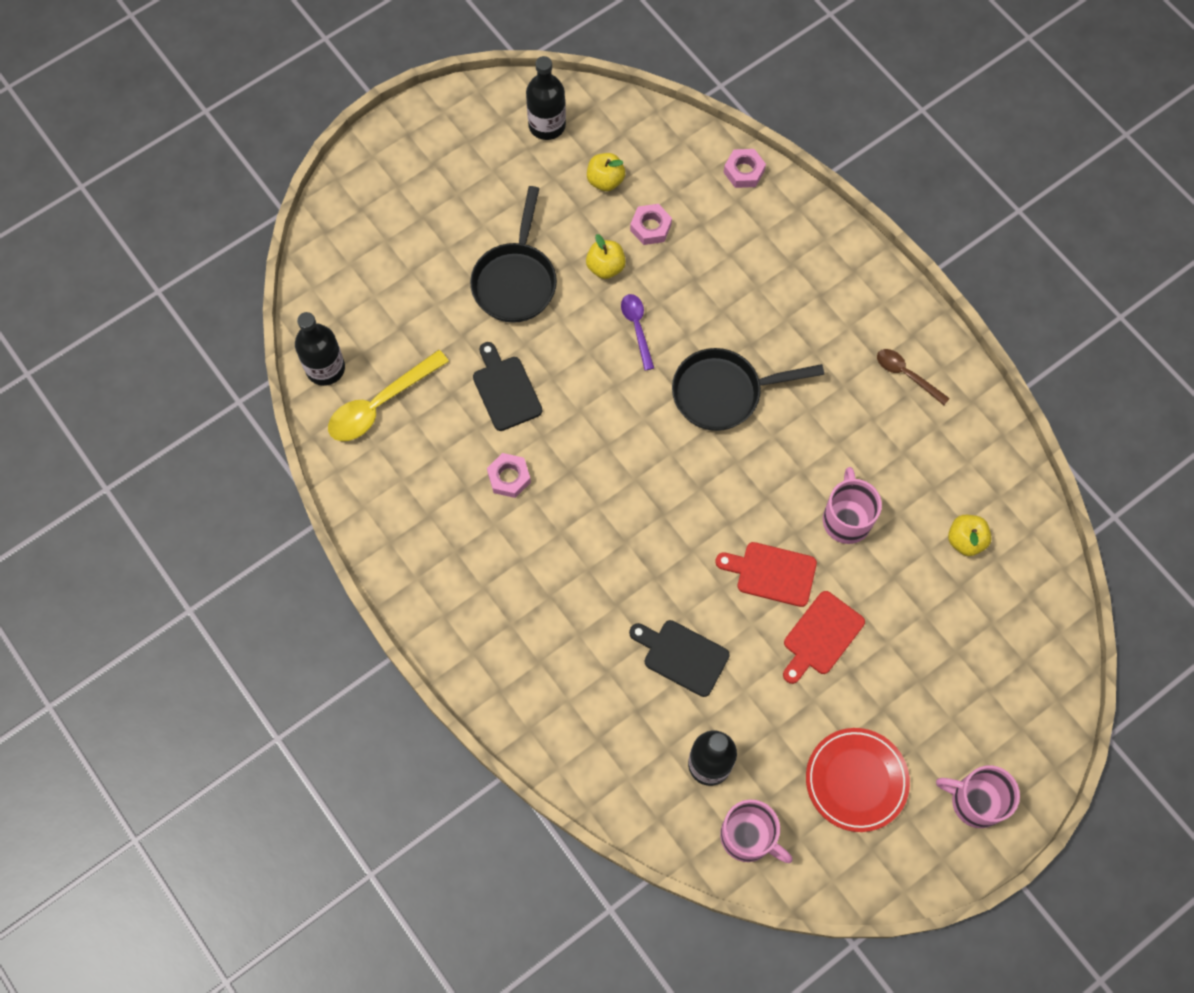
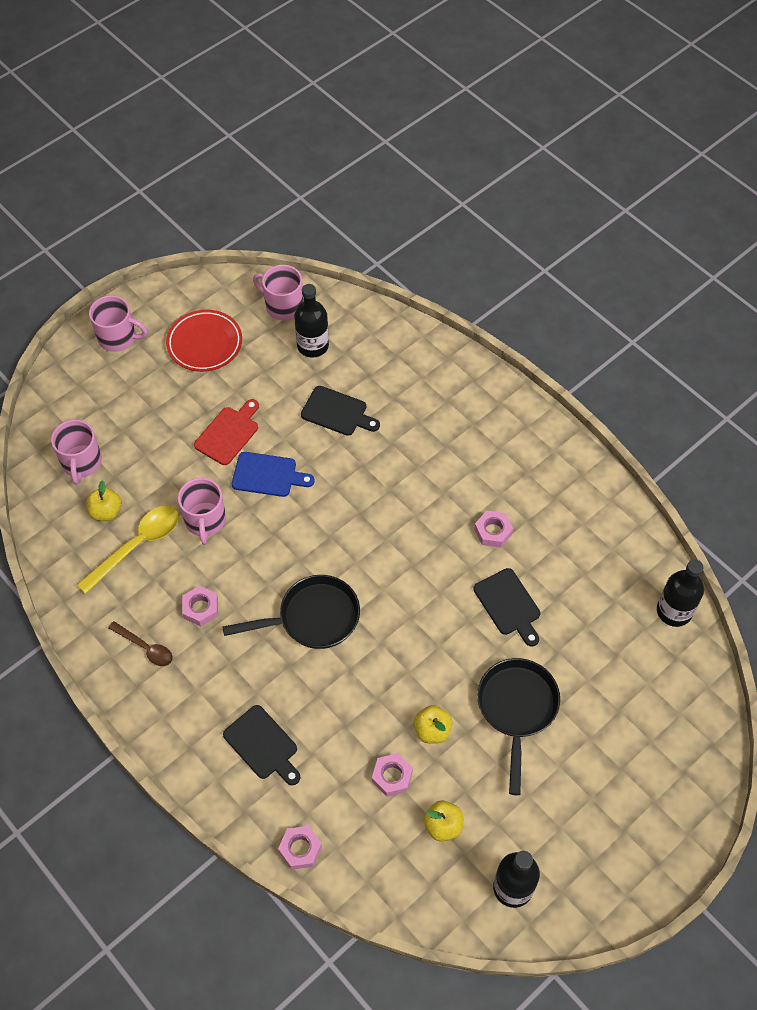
camera: 175 degrees right, 10 degrees down
(380, 404) = (617, 584): yellow spoon -> yellow spoon (137, 546)
(637, 328) = (396, 672): purple spoon -> none
(771, 573) = (268, 475): red cutting board -> blue cutting board
(779, 266) = (263, 745): none -> black cutting board
(848, 413) = (201, 608): none -> pink nut
(1003, 609) = (81, 463): none -> pink mug

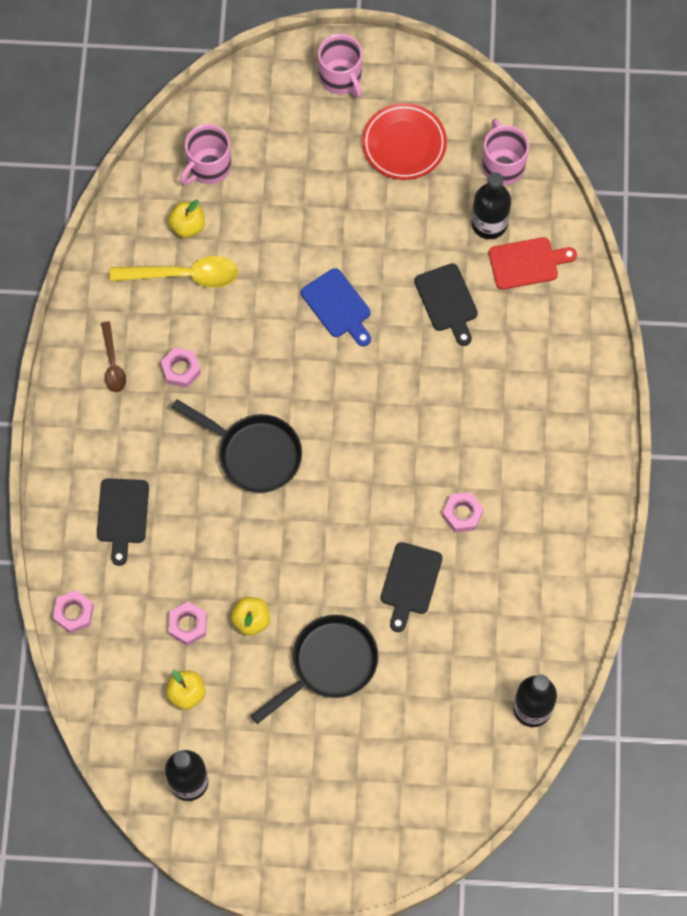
camera: 45 degrees right, 10 degrees up
(205, 521) = (253, 301): pink mug -> none
(228, 433) = (343, 242): red cutting board -> red cutting board (527, 263)

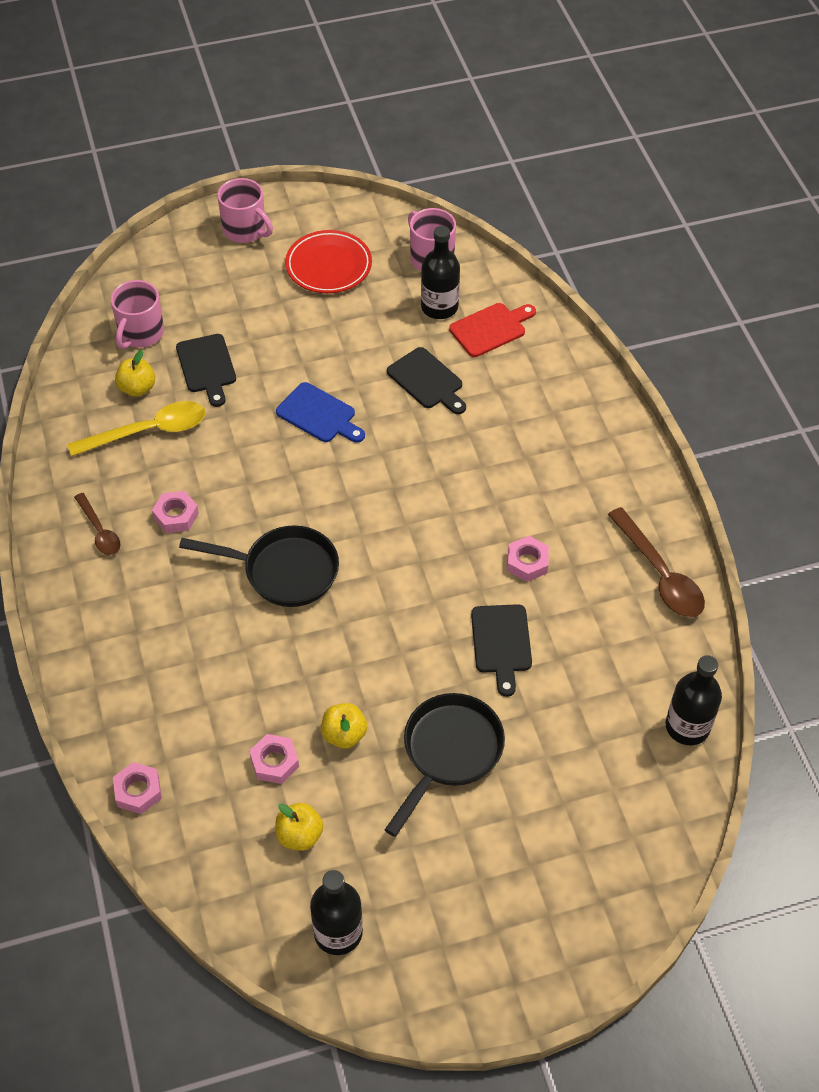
camera: 20 degrees left, 15 degrees down
(122, 515) = (160, 673): black cutting board -> black cutting board (207, 367)
(571, 563) = (659, 574): none -> brown spoon

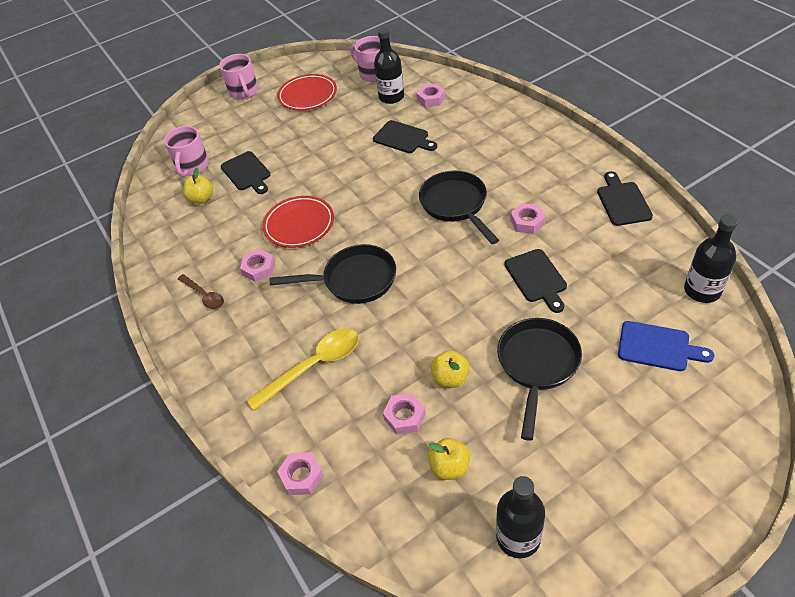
camera: 10 degrees left, 5 degrees down
(148, 431) = (219, 222): yellow spoon -> yellow spoon (313, 366)
(245, 230) = (244, 92): pink mug -> pink mug turned 45 degrees clockwise
(246, 469) = (299, 225): none -> red plate
(319, 415) = (337, 178): blue cutting board -> blue cutting board (658, 347)
(450, 508) = (456, 205): none -> black pan
(491, 329) = (431, 99): red cutting board -> pink nut
(659, 574) = (622, 201): brown spoon -> black cutting board

